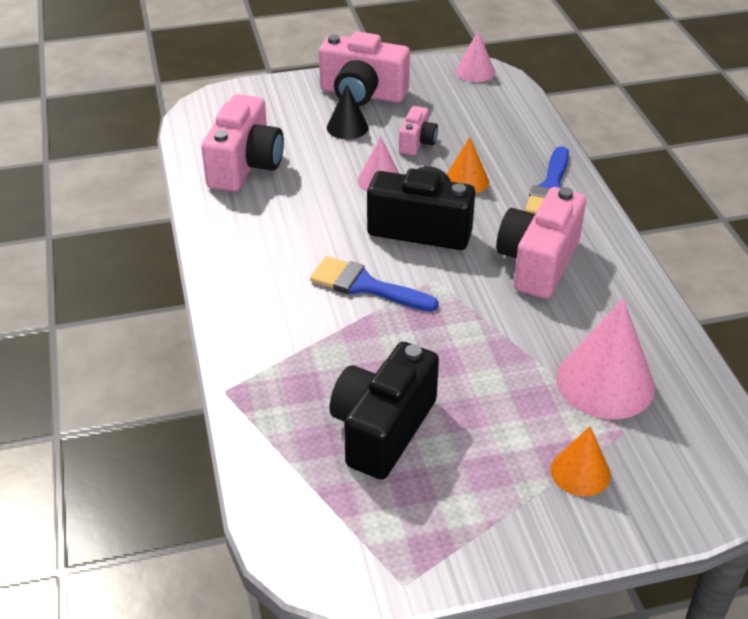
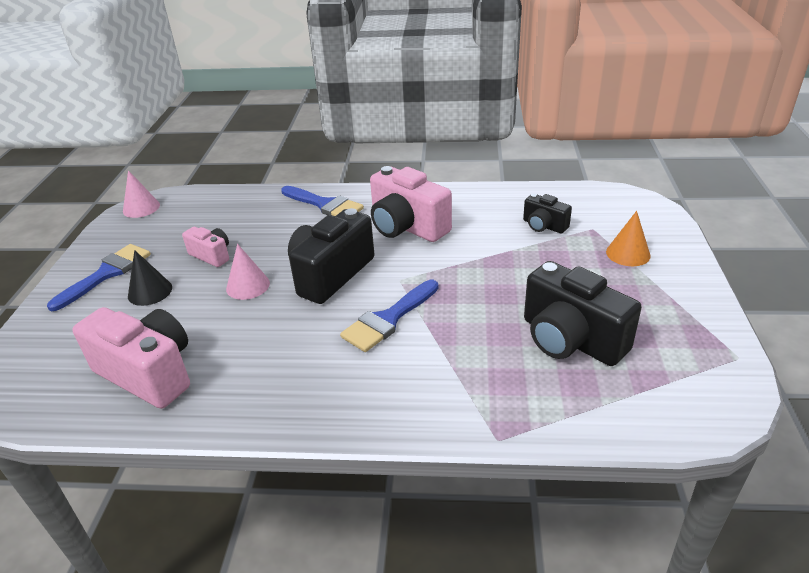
camera: 70 degrees left, 5 degrees down
(362, 94) = (107, 274): pink camera -> blue brush
(466, 180) = (285, 240): orange cone -> none
(605, 382) = (544, 226): pink cone -> black camera

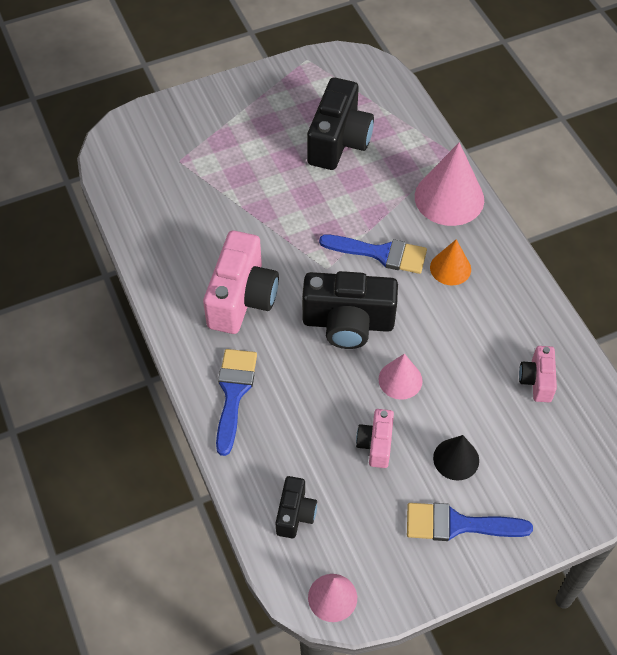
camera: 120 degrees left, 20 degrees up
(148, 373) = (537, 380): pink camera -> pink camera, size x0.53
(424, 403) = (449, 198): none -> pink cone
(544, 226) = (190, 195): black camera -> black camera (295, 514)
(628, 253) = (209, 131): orange cone -> orange cone (450, 268)

